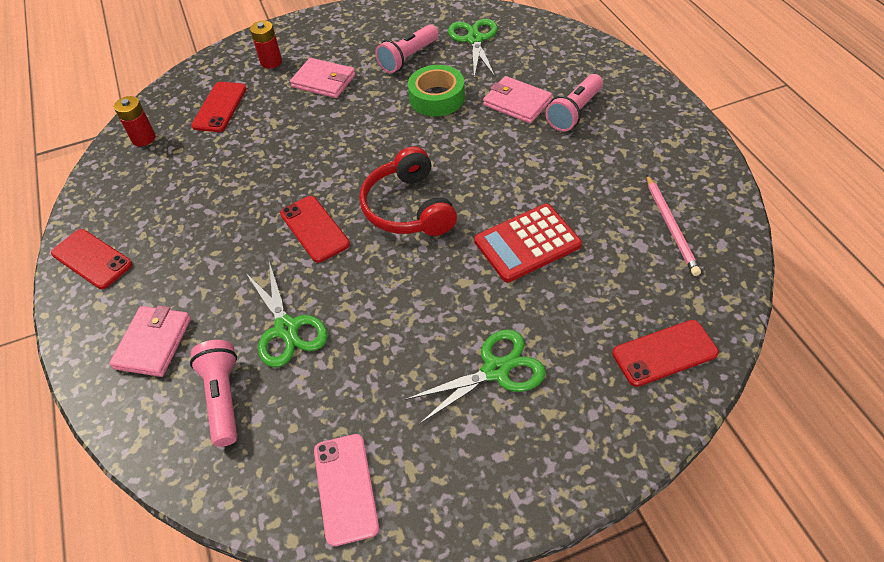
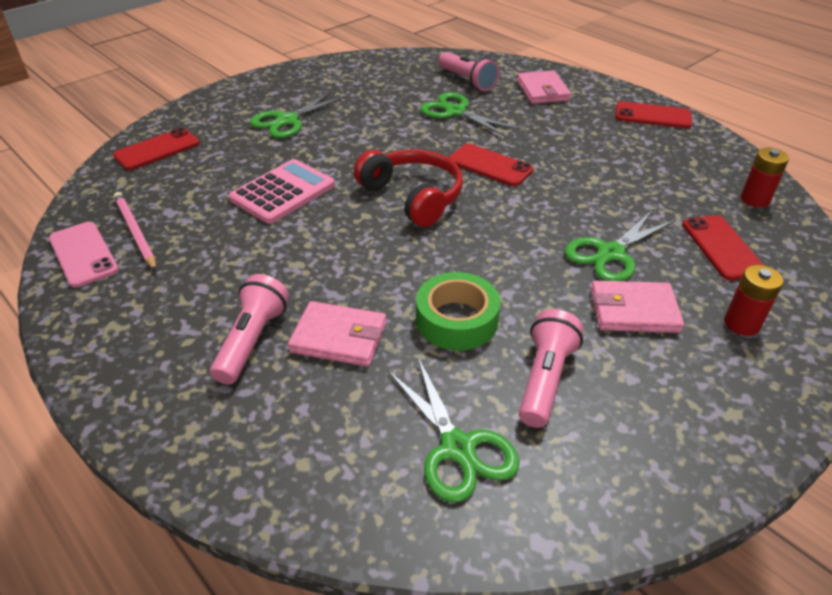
camera: 155 degrees right, 10 degrees down
(298, 119) = (610, 253): none -> green scissors
(346, 488) = (362, 68): pink phone -> pink phone (83, 254)
(527, 243) = (283, 192): red calculator -> pink calculator

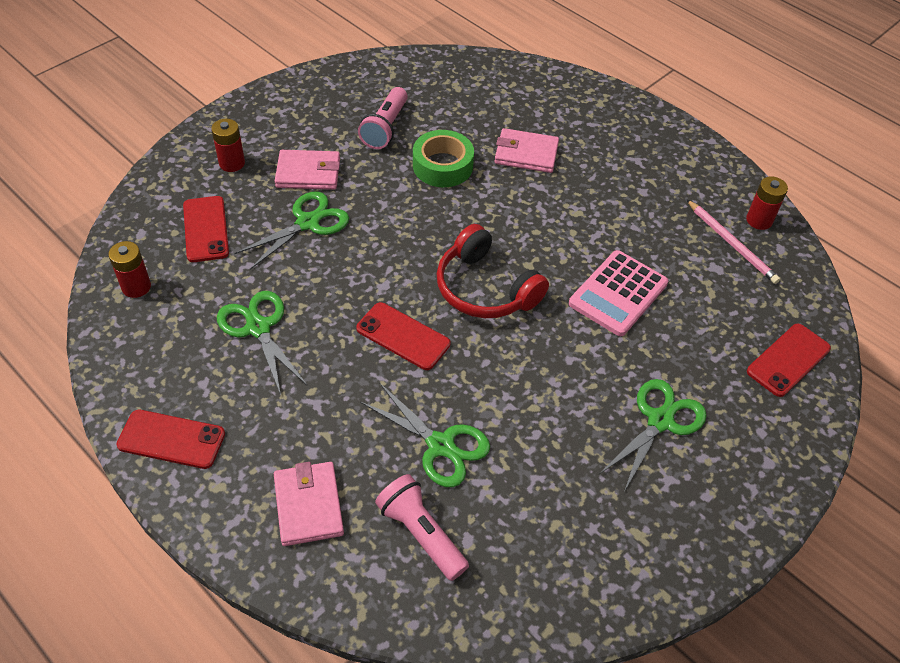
camera: 175 degrees right, 10 degrees up
(83, 254) = (759, 220): pink phone -> red battery
(252, 340) = (586, 152): pink flashlight -> none
(458, 448) = (443, 94): green scissors -> green scissors (258, 328)

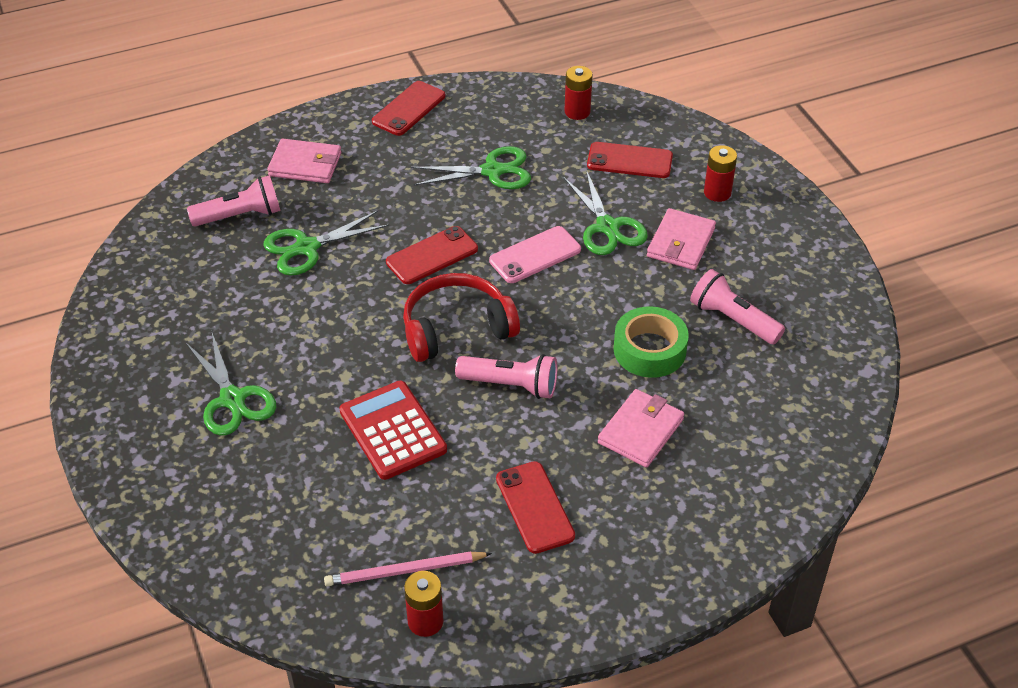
camera: 115 degrees right, 5 degrees down
(367, 262) = (535, 255): none -> pink phone
(526, 235) = (511, 385): none -> pink flashlight
(618, 293) = (393, 431): pink calculator -> red calculator
(788, 360) = (227, 538): red phone -> red phone (535, 507)

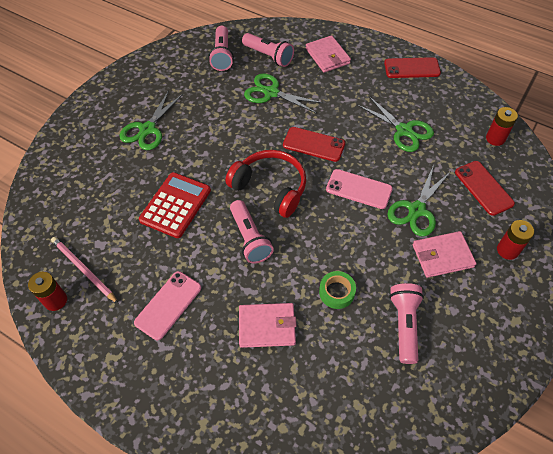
camera: 55 degrees right, 10 degrees up
(184, 258) = (222, 55): none -> pink flashlight
(535, 507) = (168, 305): red phone -> pink phone
(649, 350) = (336, 292): green tape -> green tape, size x0.66

